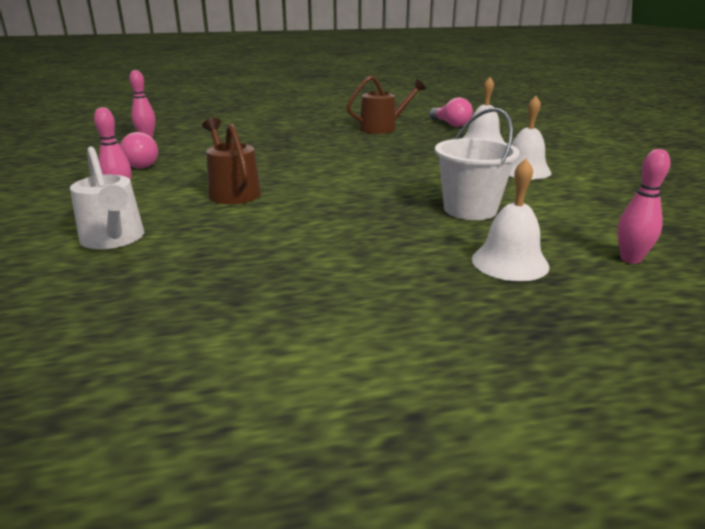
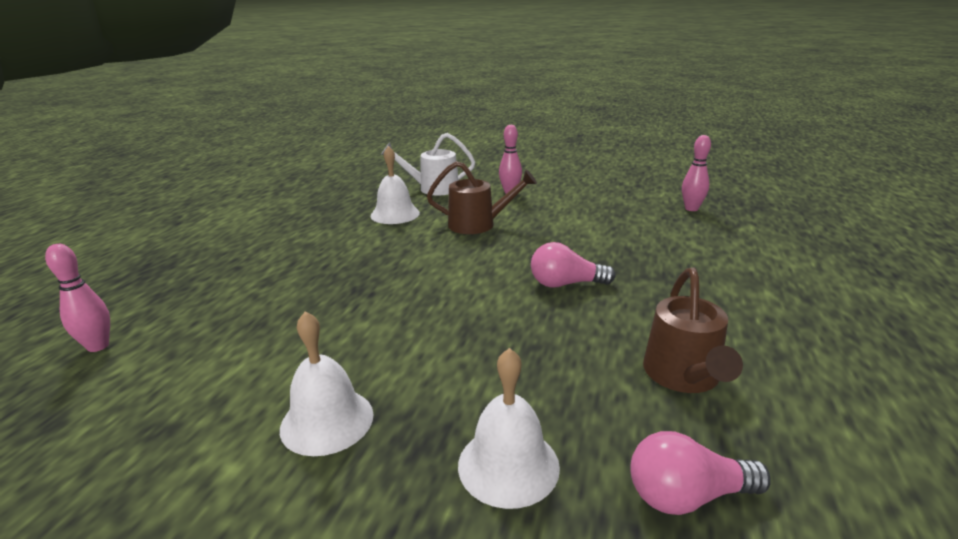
camera: 120 degrees right, 0 degrees up
(140, 164) = (591, 201): pink light bulb -> pink light bulb (565, 284)
(470, 209) = (294, 313): white bucket -> none
(510, 262) = (201, 289): white bell -> white bell (395, 214)

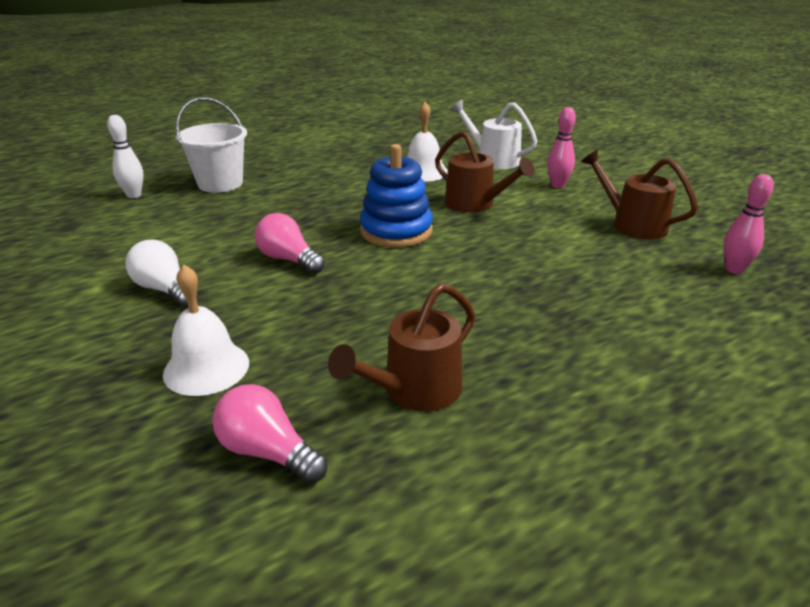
camera: 40 degrees right, 5 degrees up
(98, 346) = (134, 195): pink bowling pin -> white bowling pin
(201, 292) = (220, 184): none -> white bucket
(327, 421) = (165, 289): white bell -> white light bulb
(456, 267) = (396, 231): none -> blue stacking toy
(565, 284) = (456, 281): pink light bulb -> pink light bulb (289, 259)
(597, 202) = (632, 224): none -> brown watering can

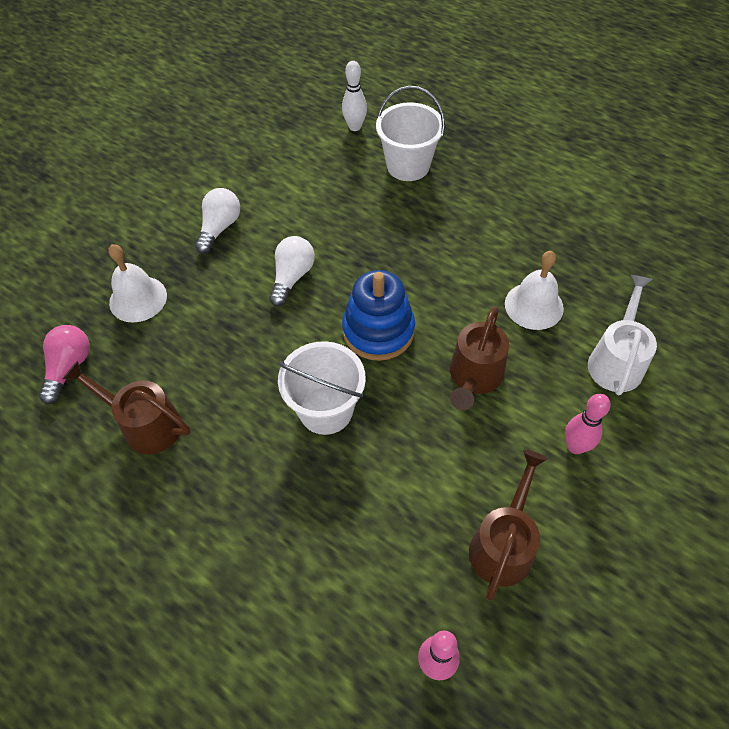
camera: 70 degrees right, 25 degrees up
(289, 259) = (292, 277): pink light bulb -> white light bulb
(467, 271) = (326, 410): none -> white bucket

